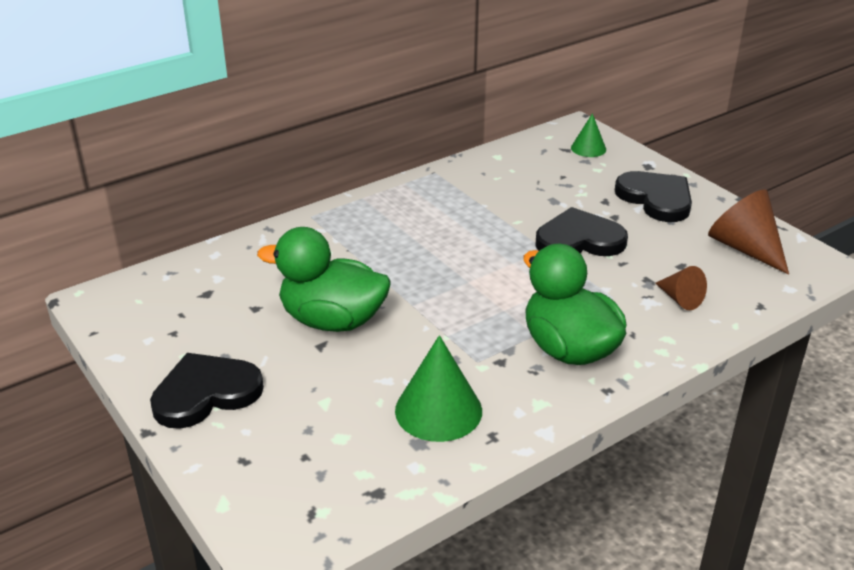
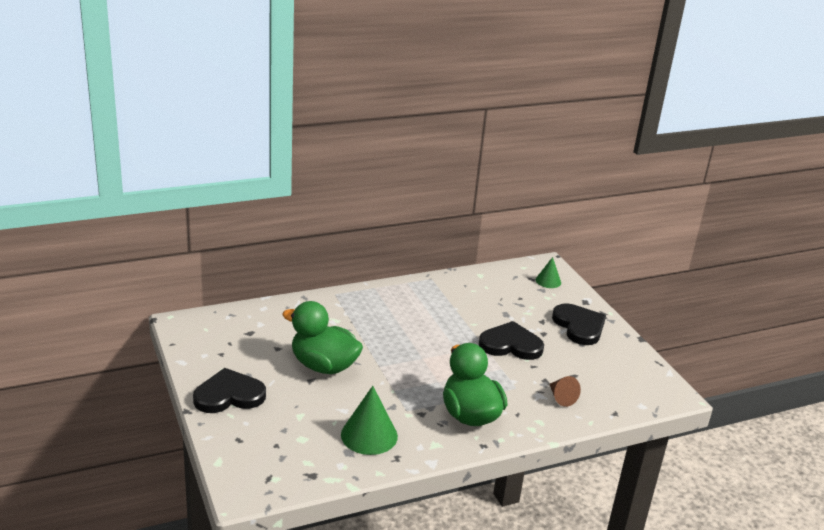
camera: 10 degrees right, 5 degrees down
(745, 248) = (625, 373): brown cone -> none

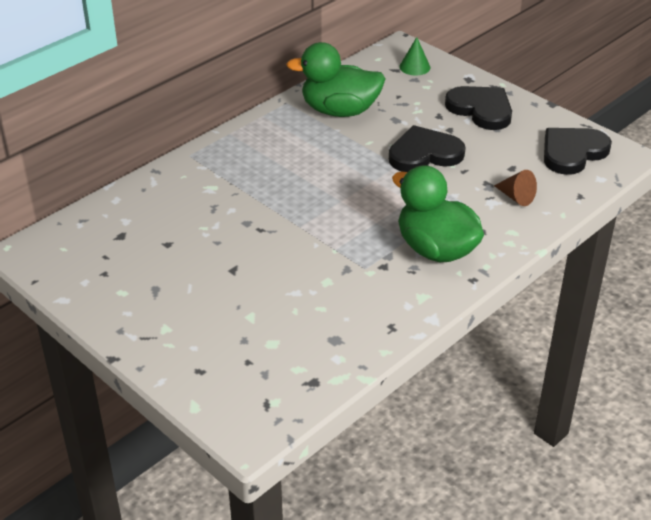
camera: 20 degrees left, 10 degrees up
(229, 395) = (150, 321): black heart -> black heart (572, 152)
(323, 366) = (236, 247): green duck -> green duck (339, 111)
(369, 435) = (344, 312): green cone -> none

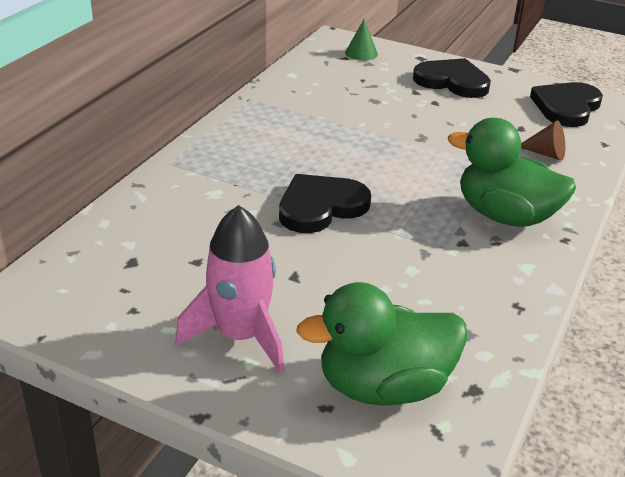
camera: 20 degrees left, 5 degrees down
(168, 308) = (240, 336): none -> pink rocket
(339, 111) = (311, 99): green duck -> green duck (384, 386)
(424, 154) = (426, 127): black heart -> black heart (320, 207)

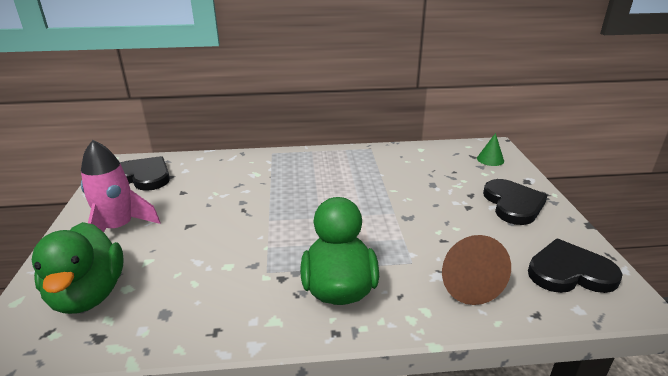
camera: 60 degrees right, 5 degrees down
(320, 207) = (272, 209): black heart -> black heart (143, 176)
(384, 386) = (88, 294): green duck -> green duck turned 150 degrees counterclockwise
(546, 154) = (466, 283): brown cone -> brown cone, size x1.73

